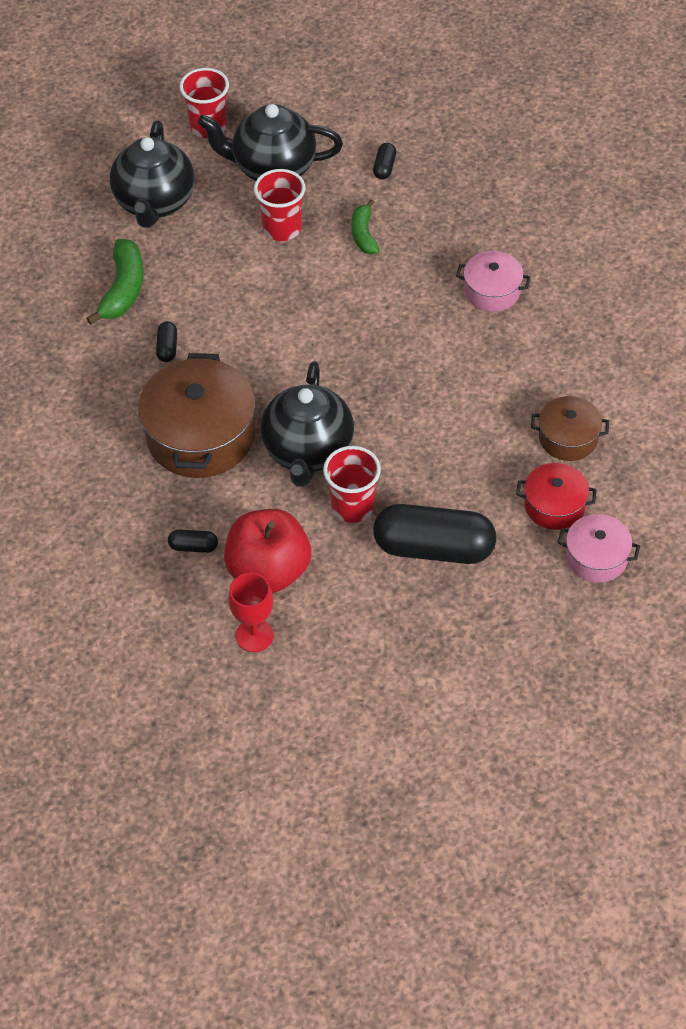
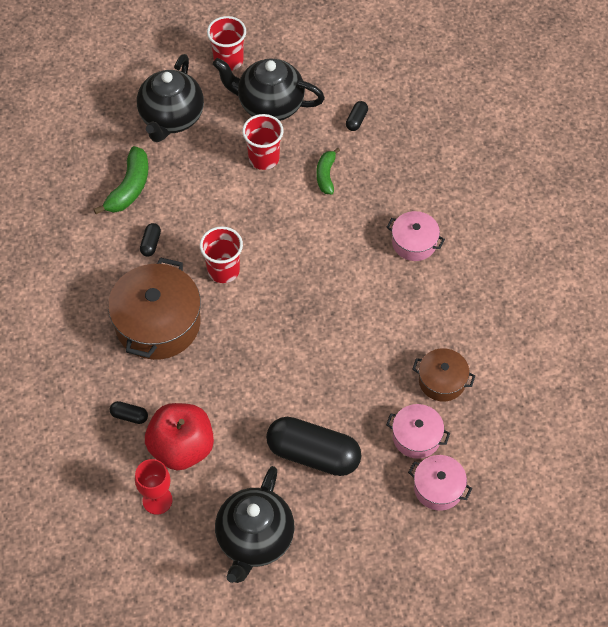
camera: 10 degrees right, 5 degrees up
(308, 451) = (237, 352): black teapot -> black teapot (254, 539)
(353, 506) = (259, 406): red cup -> red cup (223, 270)
(554, 505) = (416, 437): red pot -> pink pot

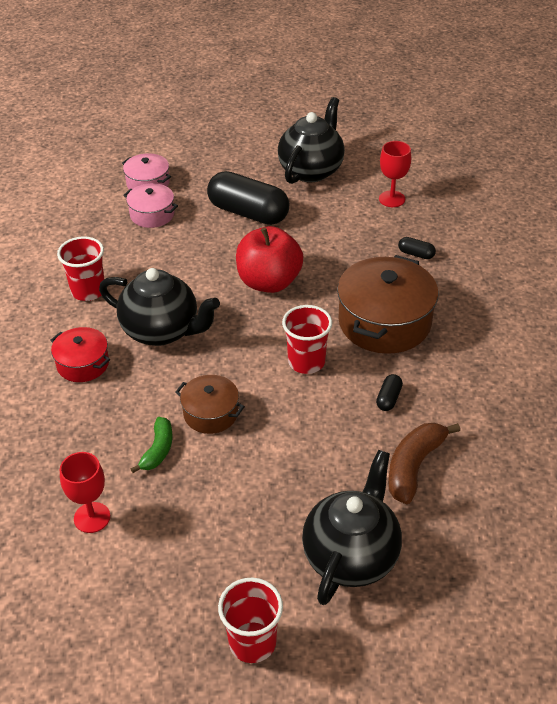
camera: 170 degrees left, 15 degrees down
(129, 188) = (414, 466): green banana -> brown banana
(181, 448) = (367, 228): red apple -> red apple (269, 282)
(264, 158) = (232, 482): red cup -> red cup (88, 291)
(269, 105) = (206, 557): black teapot -> black teapot (162, 331)
(356, 120) = (92, 517): black capsule -> red goblet
(414, 242) = (83, 364): pink pot -> red pot
(442, 381) = (111, 248): brown pot -> brown pot (210, 413)

